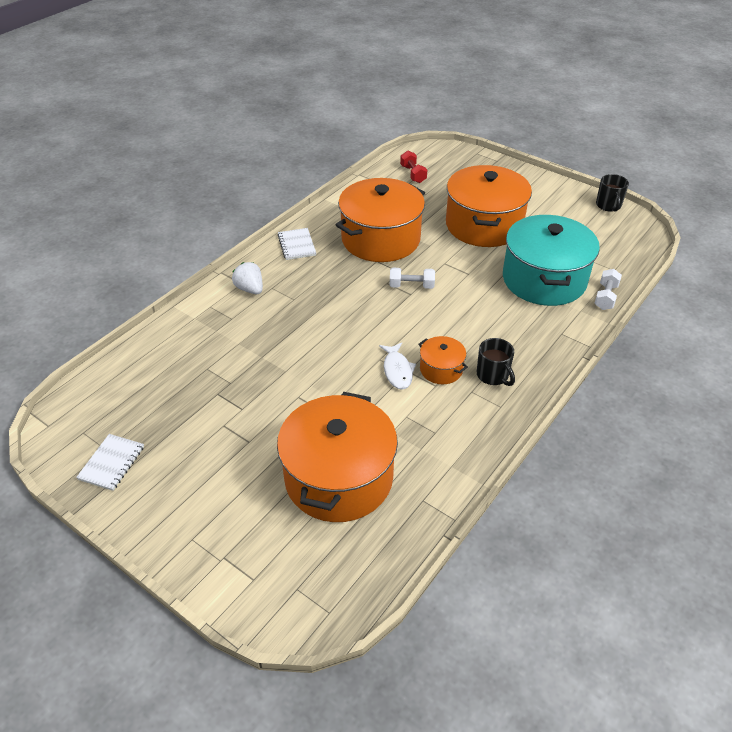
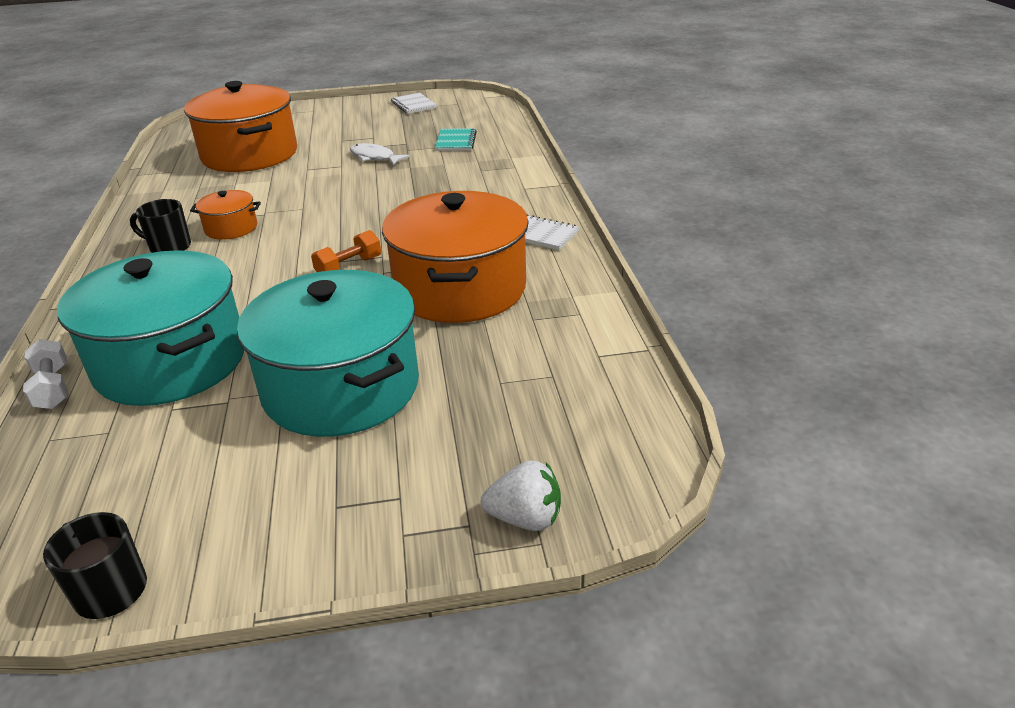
camera: 135 degrees right, 10 degrees down
(187, 366) = (455, 141): none -> turquoise notebook
(250, 289) = (507, 189): white strawberry -> white strawberry (525, 518)
(397, 370) = (275, 210): white fish -> white fish (374, 157)
(411, 286) = (349, 267): white dumbbell -> orange dumbbell
(413, 174) = (576, 403): red dumbbell -> none
(484, 225) = (341, 387): orange pot -> turquoise pot

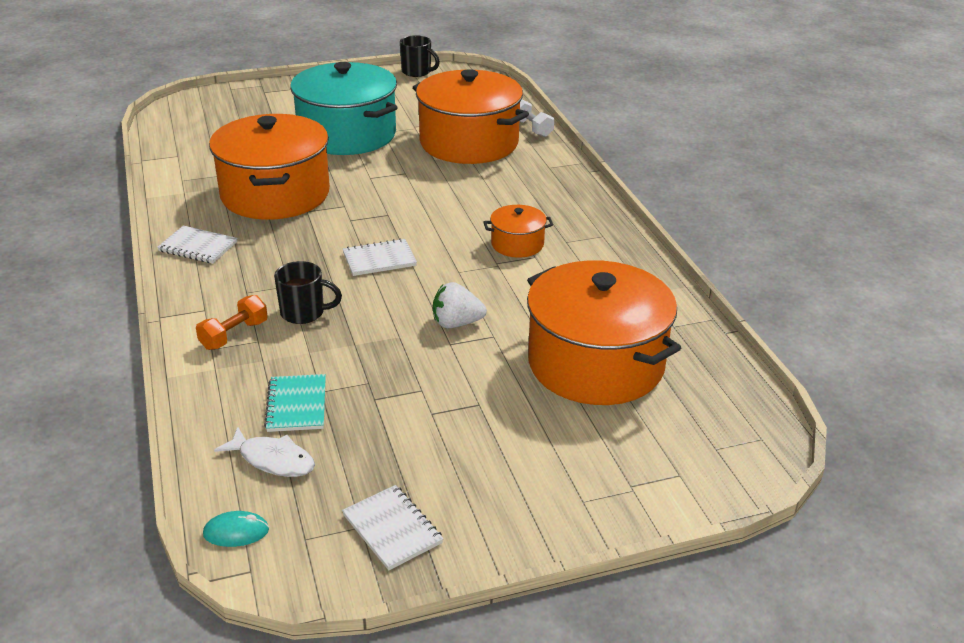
camera: 170 degrees right, 0 degrees up
(169, 247) = (559, 222): black mug -> black mug (304, 313)
(171, 361) = (469, 143): turquoise pot -> orange pot
(349, 267) = (376, 209): orange dumbbell -> orange dumbbell (234, 335)
(368, 219) = (379, 259): none -> white notebook
(374, 157) = (410, 363): white fish -> white fish (273, 460)
(491, 105) = (236, 532): none -> turquoise mouse
(525, 518) = (237, 94): white strawberry -> white strawberry (456, 323)

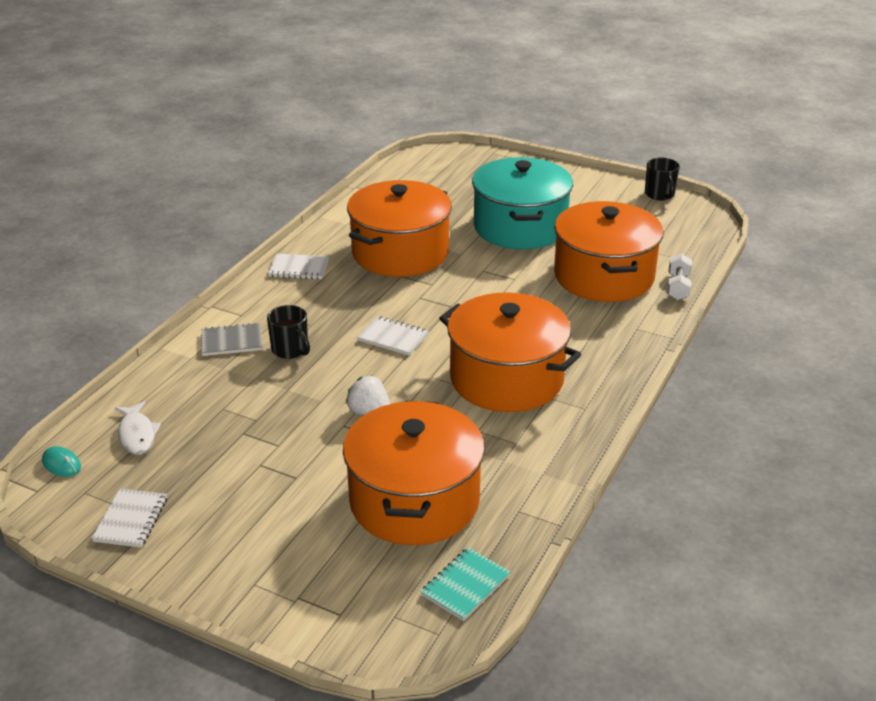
camera: 45 degrees right, 0 degrees up
(198, 247) = (299, 268): white notebook -> white notebook turned 60 degrees counterclockwise
(234, 335) = (232, 341): orange dumbbell -> grey notebook
(297, 405) = (197, 409): turquoise notebook -> turquoise notebook (465, 586)
(517, 244) = (506, 379): orange pot -> orange pot, size x2.20

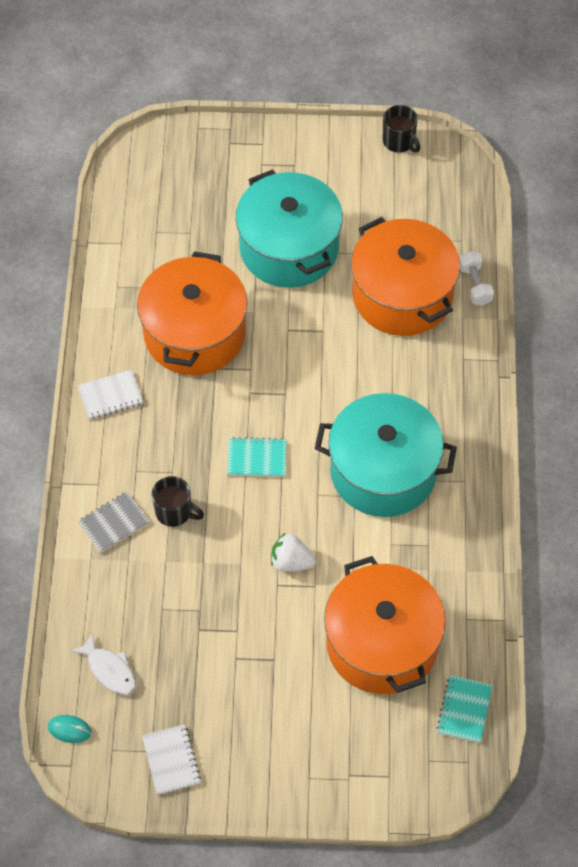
camera: 25 degrees left, 25 degrees up
(393, 338) = (256, 458): white notebook -> turquoise notebook
(506, 379) = (383, 471): orange pot -> turquoise pot

